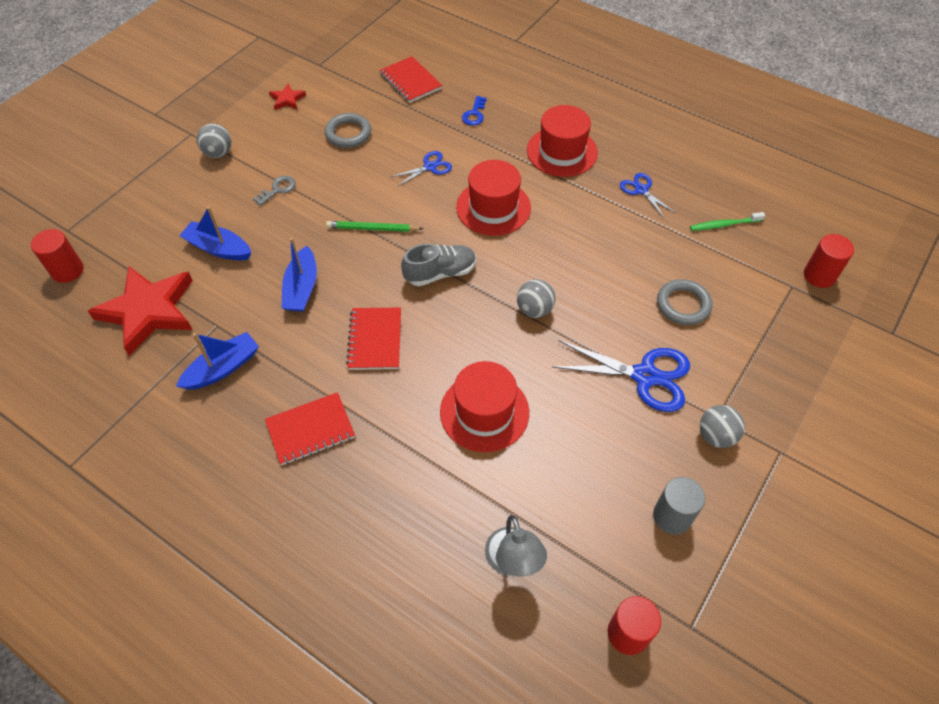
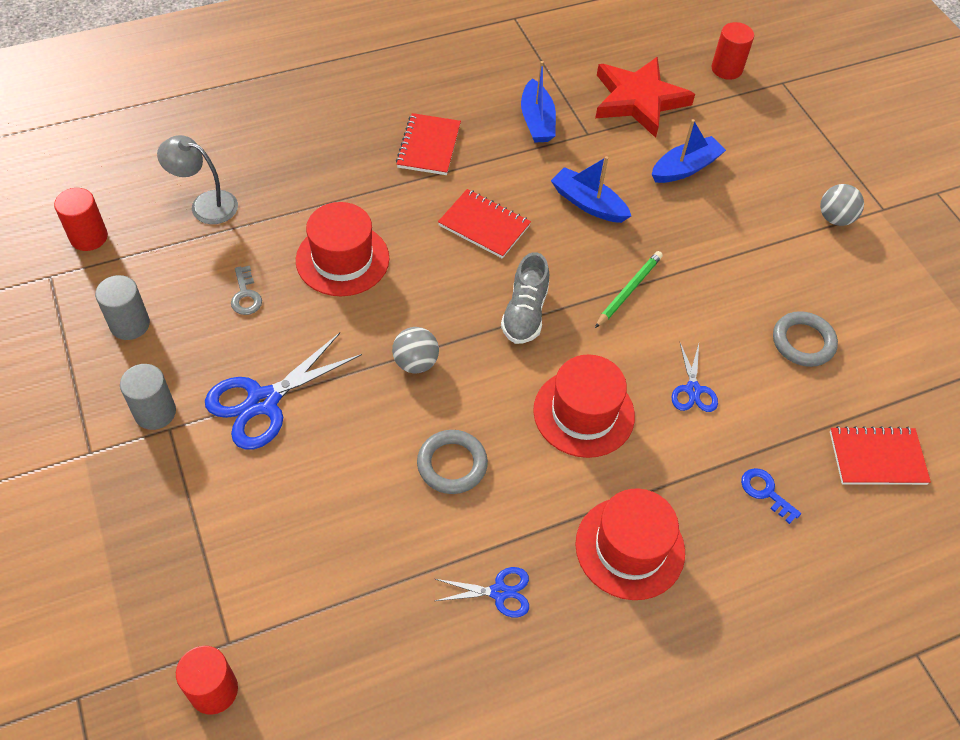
camera: 120 degrees right, 0 degrees up
(278, 189) = (743, 242): grey key -> grey key (245, 295)
(287, 99) = (904, 314): red star -> none
(683, 305) = (306, 501): grey ring -> grey ring (452, 464)
(716, 436) = (155, 412): grey ball -> grey cylinder
(724, 225) = (372, 645): green toothbrush -> none

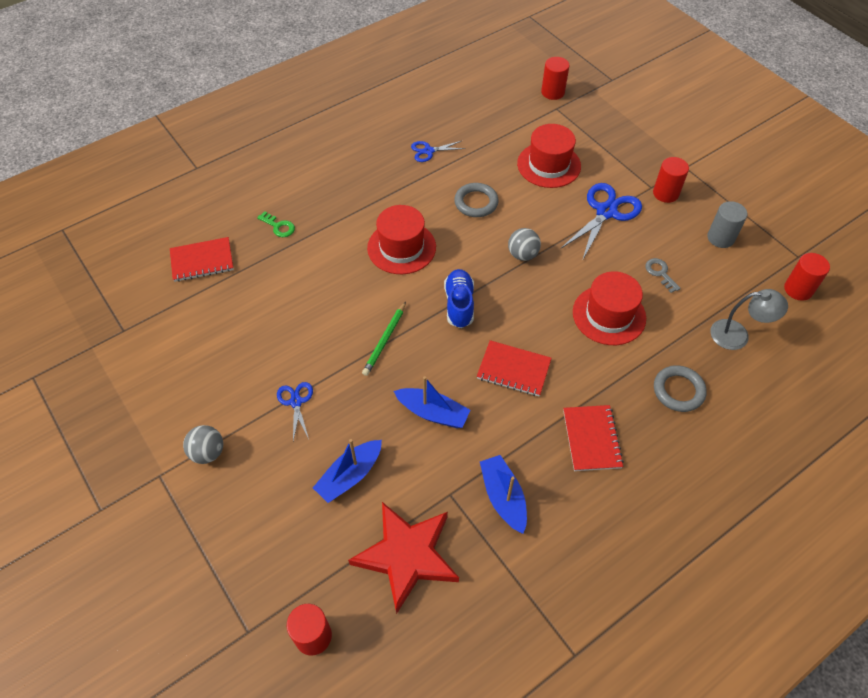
camera: 170 degrees right, 0 degrees up
(155, 412) = (665, 193): grey cylinder -> red cylinder
(525, 313) = (459, 304): grey shoe -> blue shoe
(630, 548) = (360, 183): red hat -> red hat (549, 165)
(693, 390) = (329, 277): blue scissors -> blue scissors (296, 402)
(765, 492) = (278, 226): blue key -> green key
(803, 342) = (247, 329): grey ring -> grey ring (678, 390)

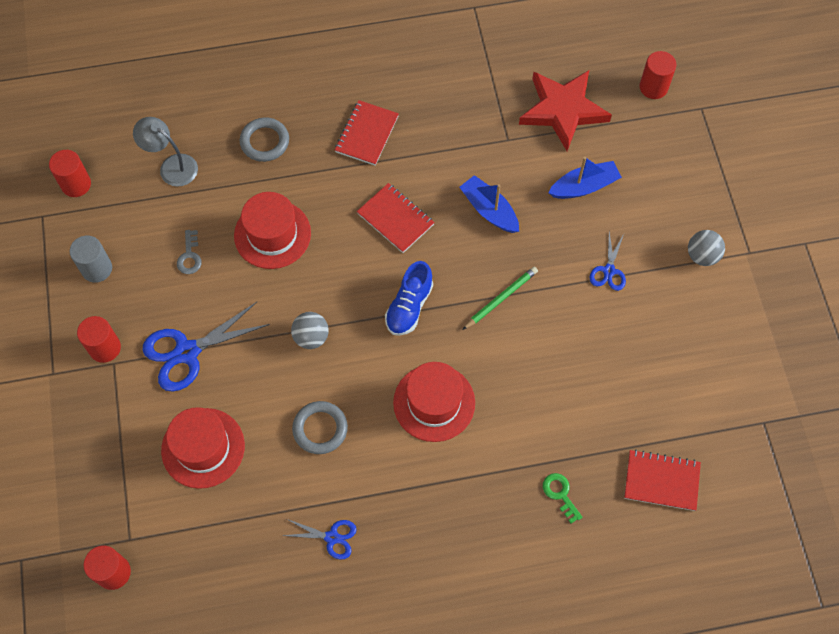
camera: 155 degrees left, 10 degrees up
(503, 497) = (466, 120): blue boat -> none

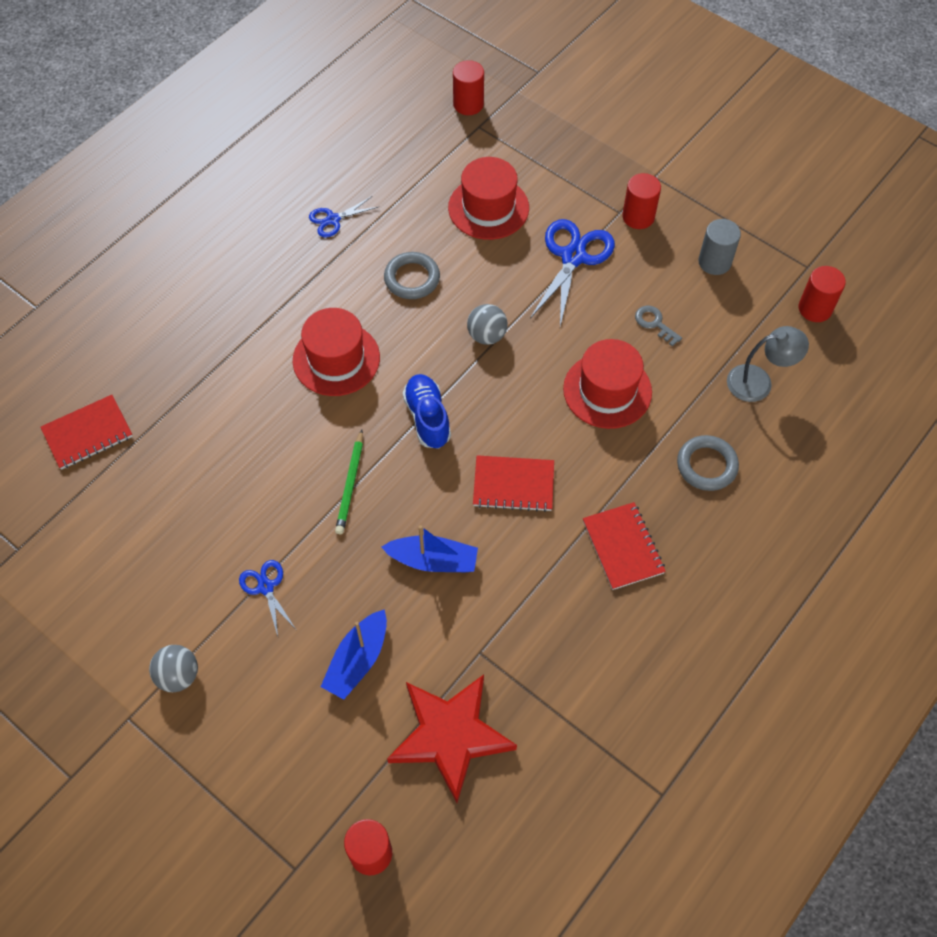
camera: 140 degrees right, 5 degrees down
(560, 494) = (172, 365): green key -> none

